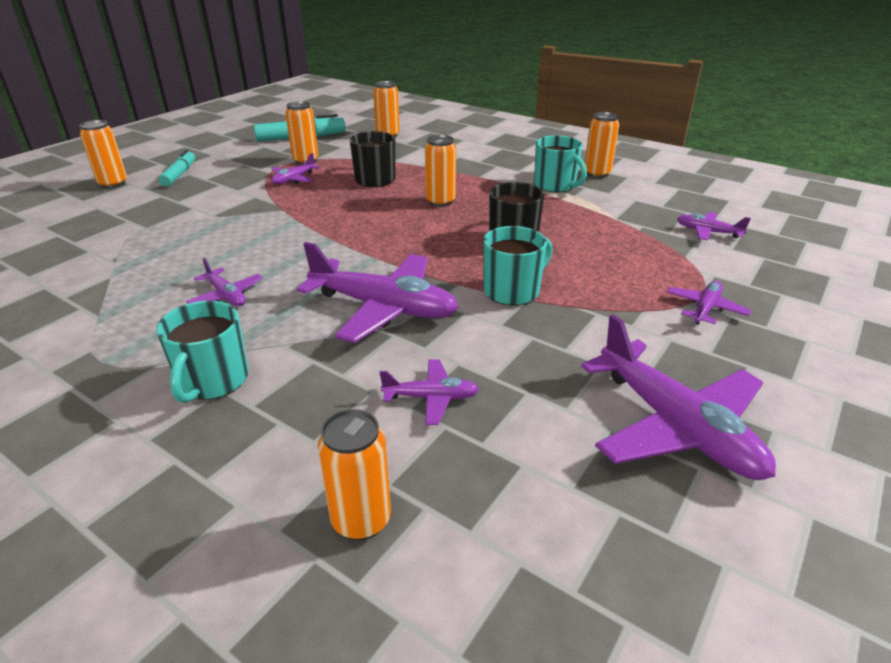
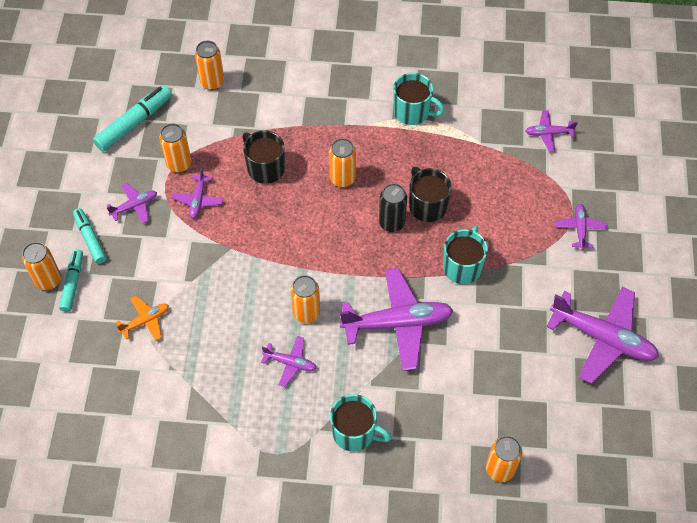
camera: 30 degrees left, 25 degrees up
(127, 190) = (73, 283): none -> turquoise marker
(144, 225) = (145, 321): none -> orange plane
(212, 381) = (355, 432): turquoise mug -> turquoise mug turned 45 degrees counterclockwise
(431, 397) = (477, 382): purple plane -> purple plane (134, 206)
(460, 239) = (391, 223): none -> black can
(597, 174) = (433, 77): orange can -> orange can (306, 313)

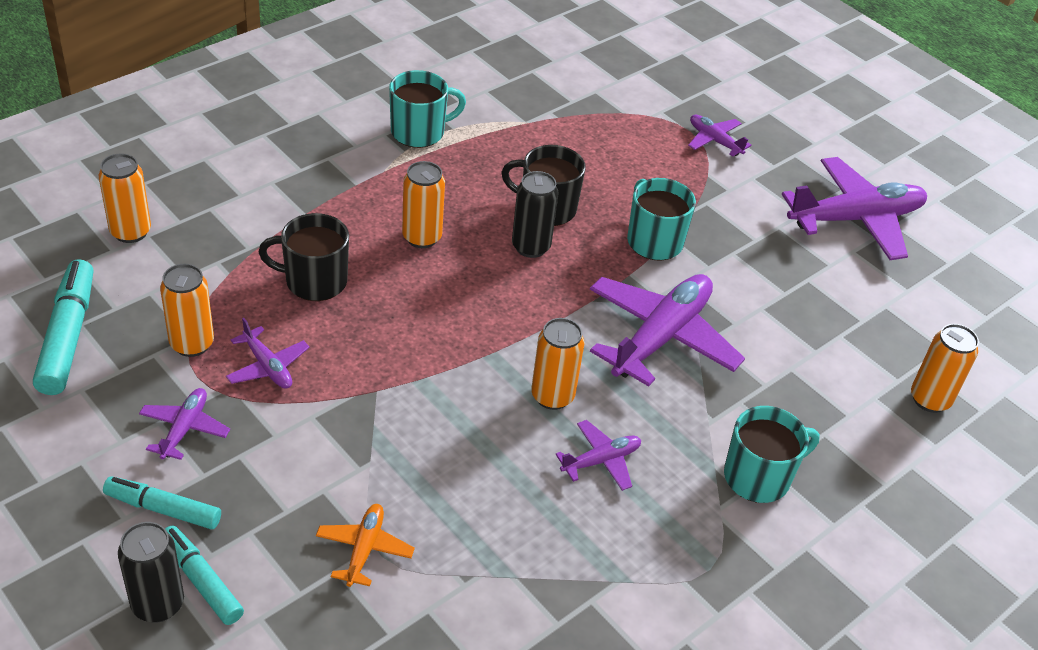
camera: 50 degrees left, 15 degrees down
(48, 280) = (158, 604): orange can -> black can
(548, 133) = (581, 78): purple plane -> none

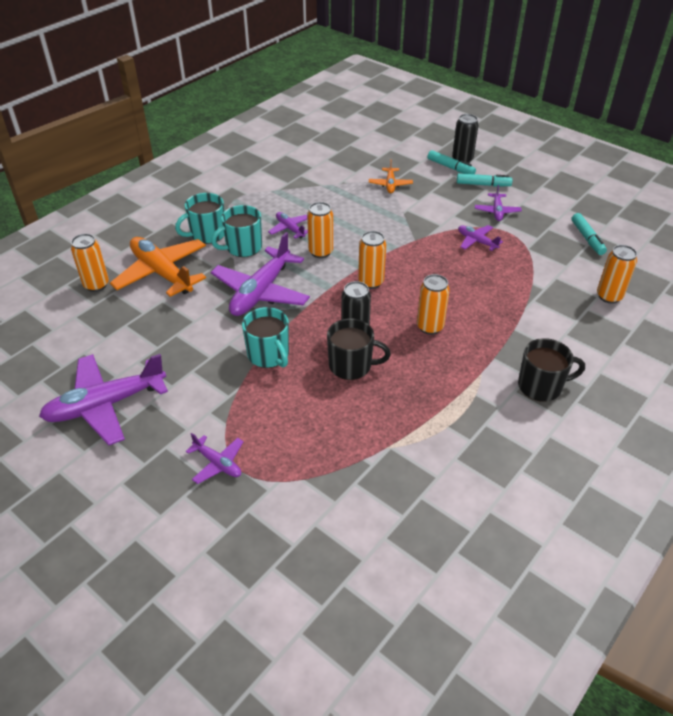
camera: 175 degrees right, 0 degrees up
(68, 336) = (587, 238): turquoise marker -> turquoise marker, size x0.66
(192, 344) = (523, 245): orange can -> orange can (371, 282)
(314, 281) = (481, 287): black mug -> black mug (541, 386)
(419, 132) = (473, 415): turquoise mug -> turquoise mug (243, 247)
(601, 461) = (290, 229): purple plane -> purple plane turned 90 degrees clockwise
(826, 402) = (162, 273): none -> orange plane

